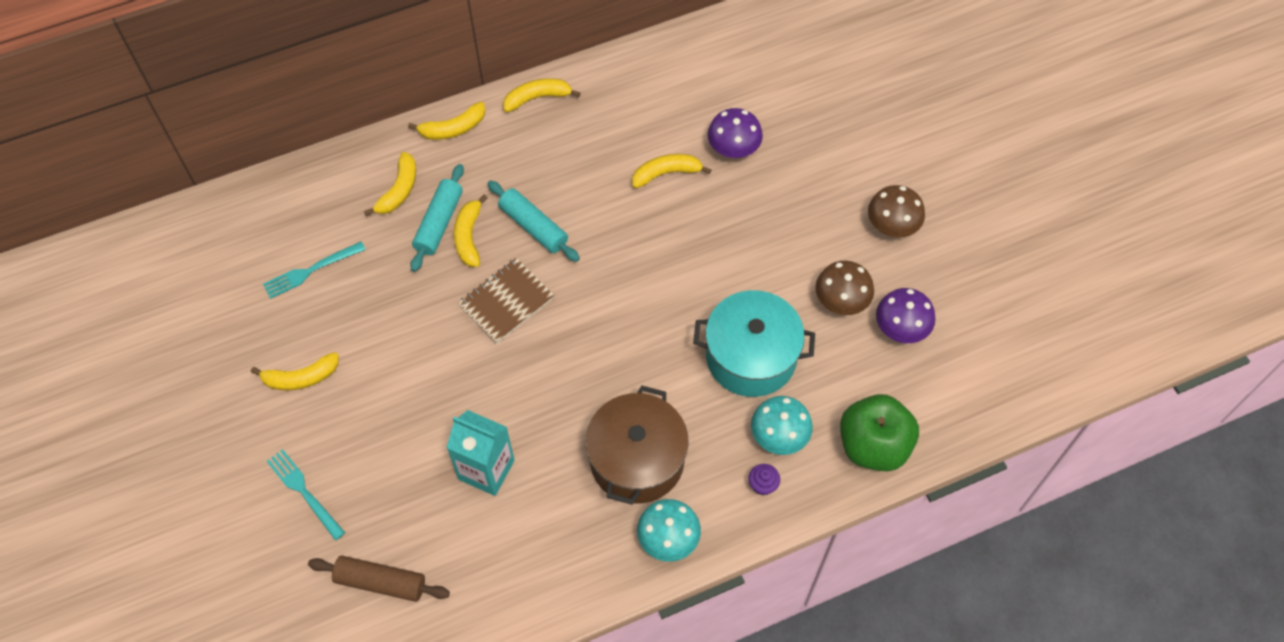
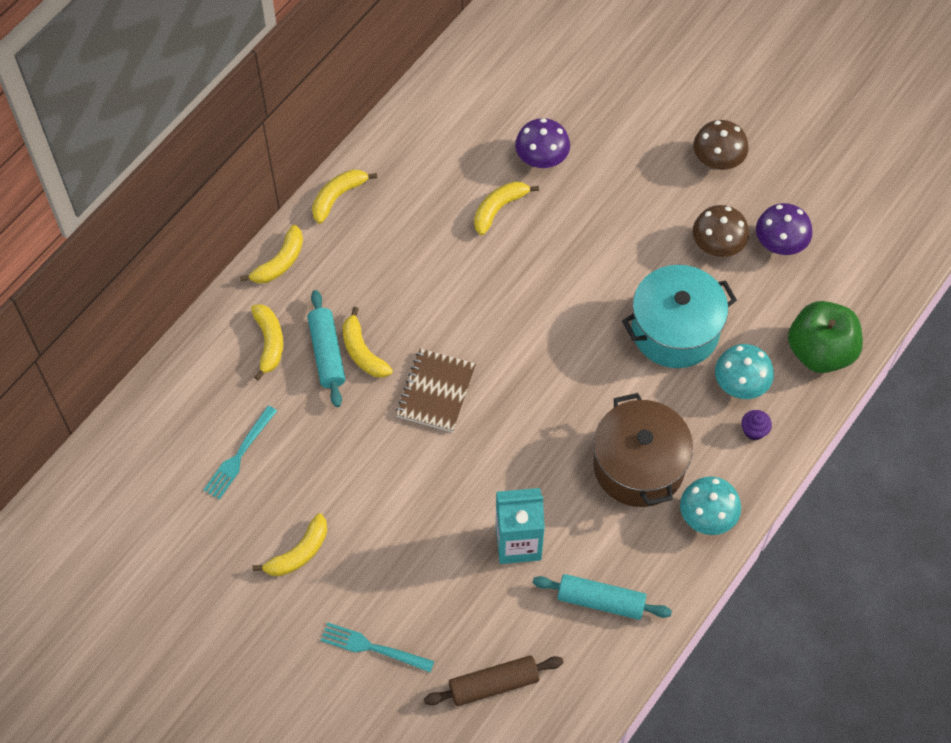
camera: 30 degrees left, 0 degrees up
(533, 226) = (414, 313): turquoise rolling pin -> turquoise rolling pin (601, 601)

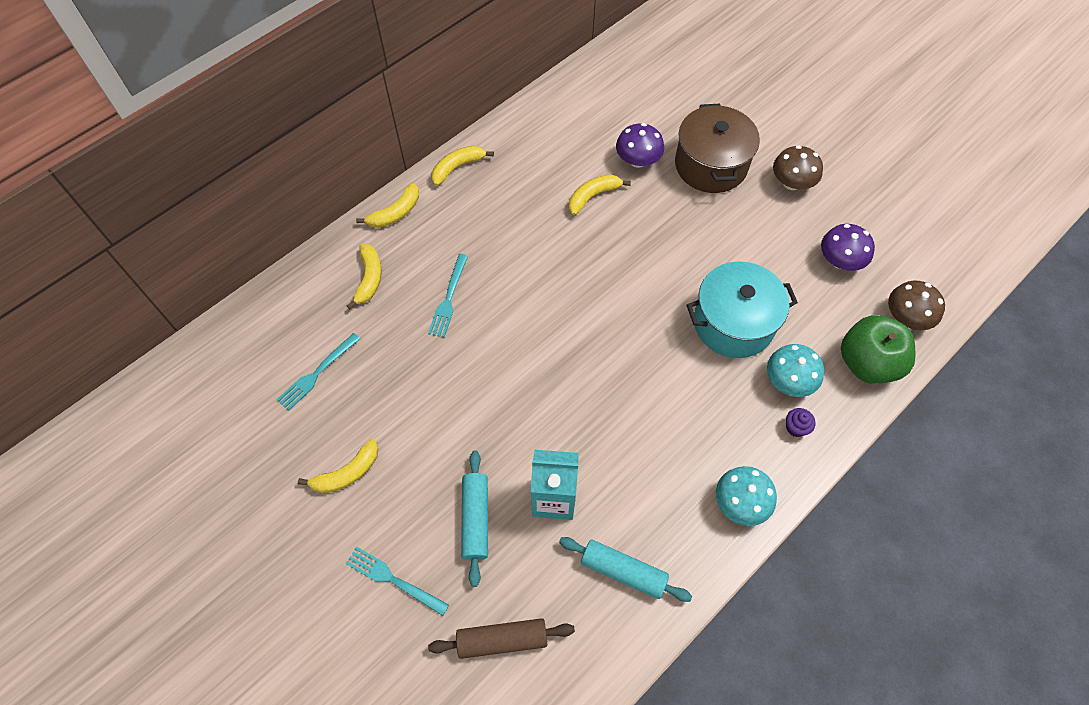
camera: 10 degrees right, 0 degrees up
(327, 353) = (417, 295): turquoise rolling pin -> turquoise rolling pin (475, 519)
(363, 352) = (448, 299): yellow banana -> turquoise fork
(436, 391) = (506, 344): brown notebook -> none
(639, 466) = (681, 443): brown pot -> brown pot (711, 165)
(717, 244) = (782, 254): brown mushroom -> brown mushroom (906, 317)

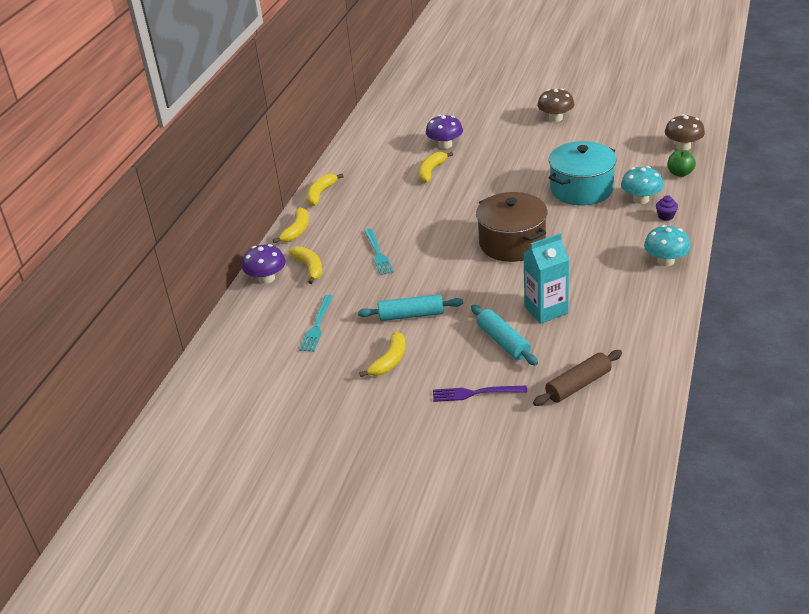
camera: 25 degrees left, 25 degrees down
(392, 579) = (474, 393): turquoise fork -> purple fork
(623, 571) = (624, 321): turquoise rolling pin -> turquoise rolling pin (411, 315)
(711, 165) = (496, 129): brown pot -> brown pot (512, 243)
(840, 260) = (619, 139): purple mushroom -> purple mushroom (266, 278)
(867, 363) = (680, 173): green apple -> green apple, size x0.54

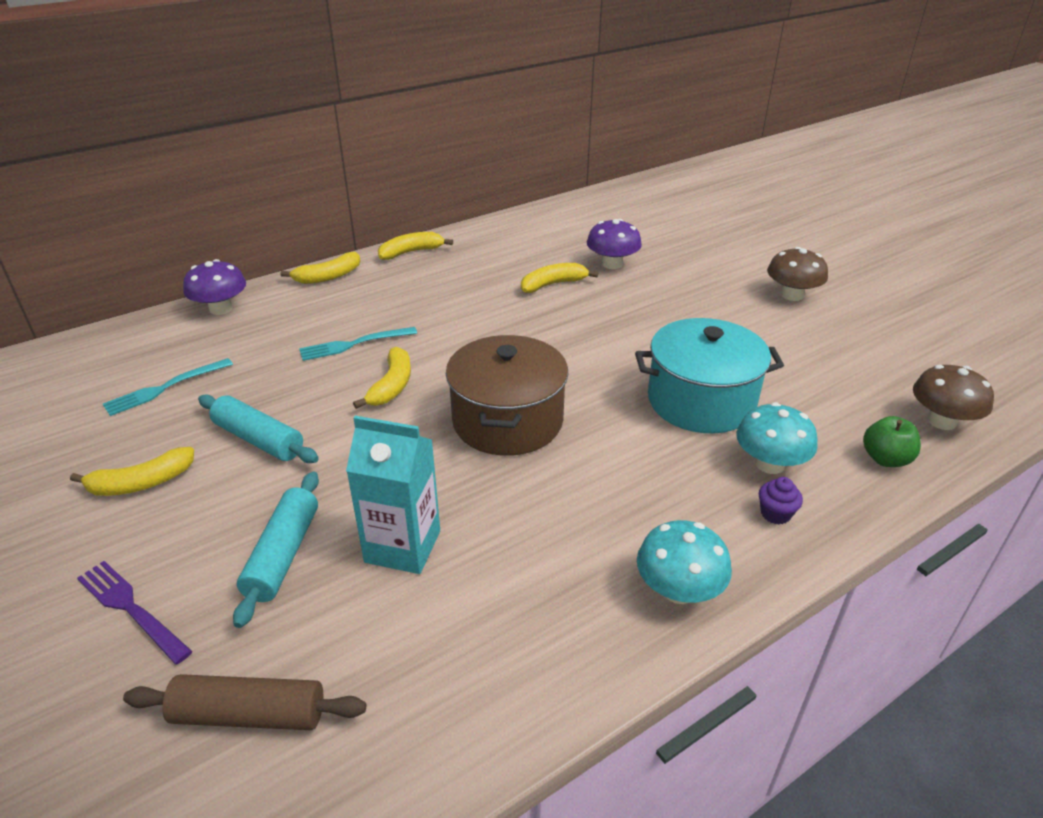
camera: 35 degrees right, 0 degrees up
(309, 267) = (272, 320): yellow banana -> yellow banana (392, 385)
(378, 254) = (353, 344): turquoise fork -> turquoise fork turned 45 degrees clockwise

